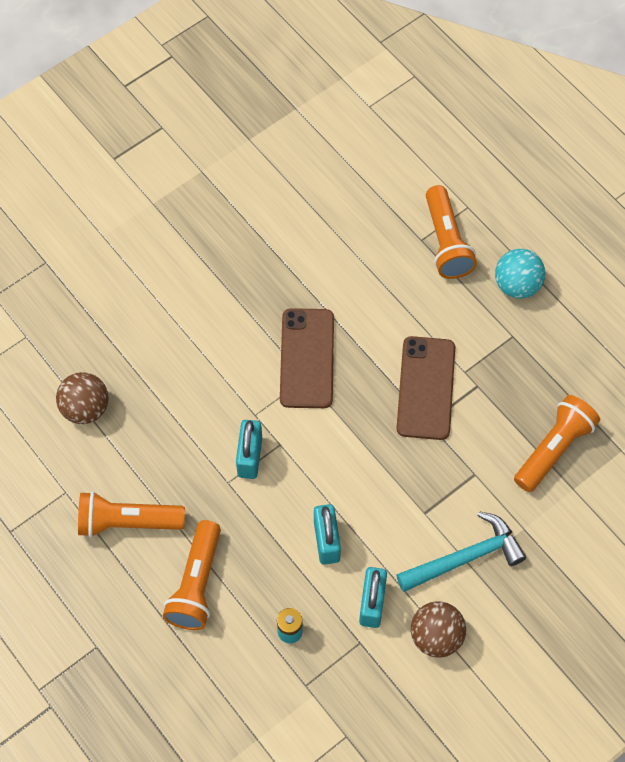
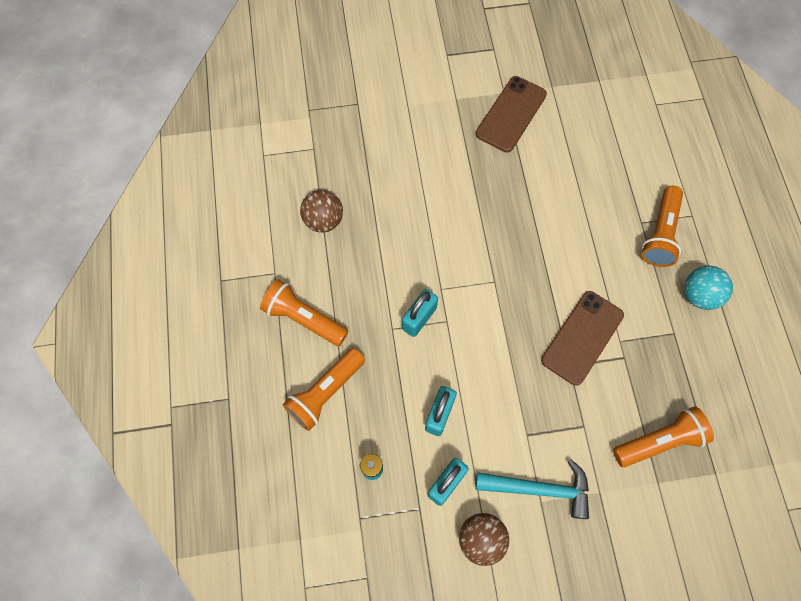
camera: 30 degrees right, 5 degrees up
(307, 358) = (503, 267): brown phone -> brown phone (511, 114)

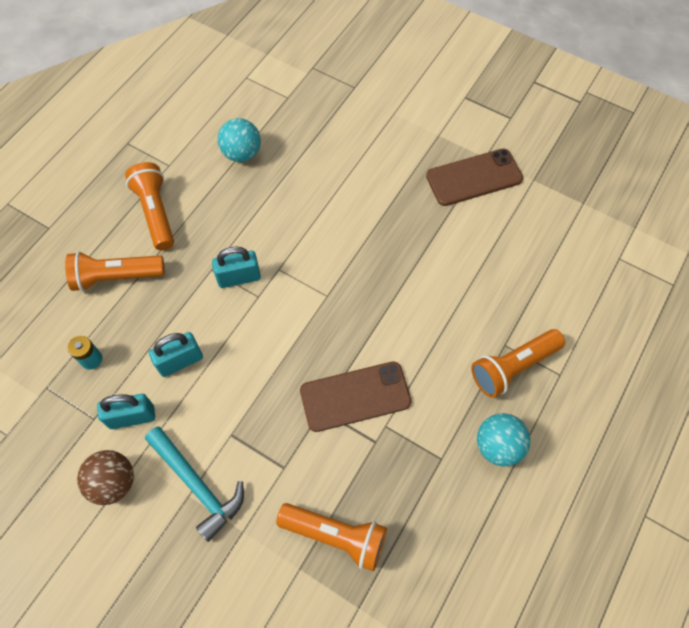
camera: 40 degrees right, 5 degrees down
(323, 220) = (242, 153): brown ball -> turquoise ball

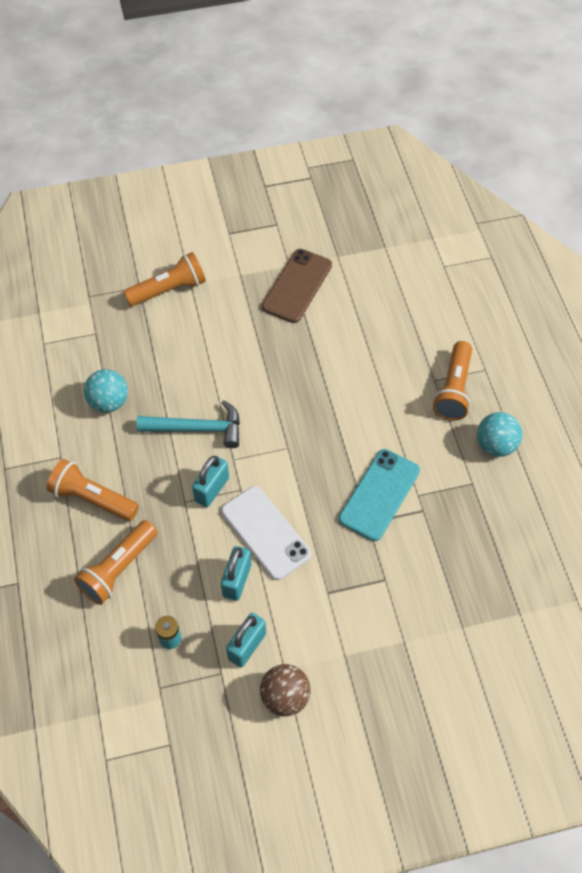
camera: 45 degrees left, 5 degrees down
(197, 485) = (343, 643): turquoise hammer -> turquoise hammer (197, 428)
(239, 345) = (265, 532): none -> white phone
(336, 536) = (462, 587): orange flashlight -> orange flashlight (169, 290)
(355, 396) = (379, 495): brown phone -> turquoise phone

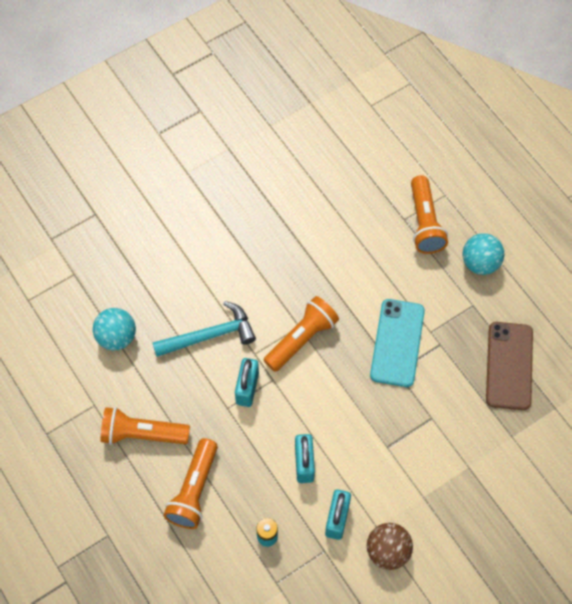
camera: 20 degrees left, 5 degrees up
(169, 290) = (125, 208): orange flashlight -> orange flashlight (301, 339)
(265, 532) = (311, 412): white phone -> none
(297, 286) = (244, 167): brown phone -> brown phone (509, 366)

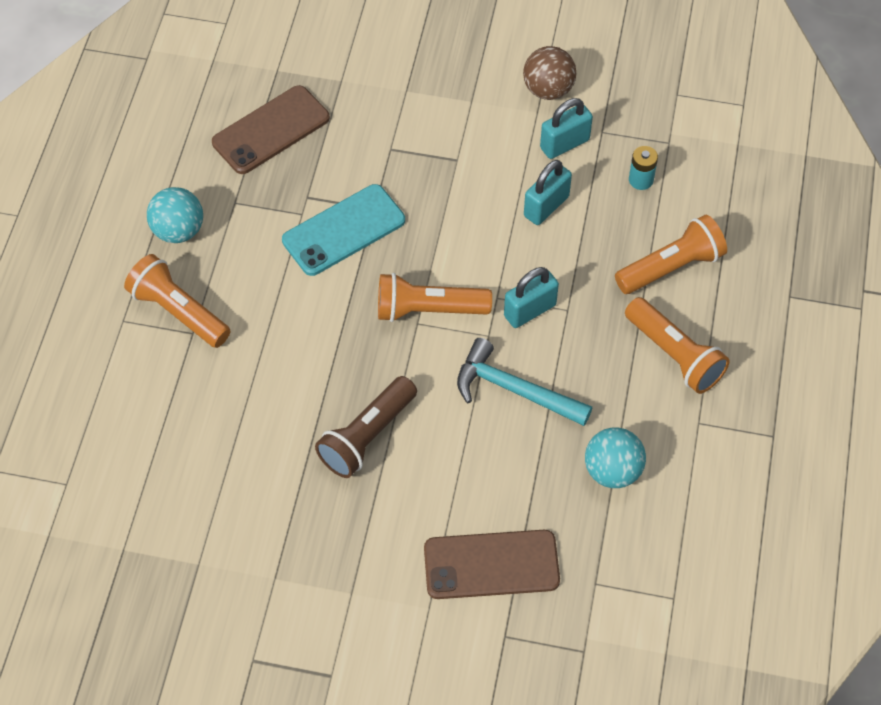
camera: 135 degrees left, 5 degrees down
(133, 239) = (491, 565): none -> brown phone
(258, 246) = (367, 436): none -> brown flashlight
(424, 223) = (178, 311): orange flashlight -> orange flashlight turned 90 degrees counterclockwise

